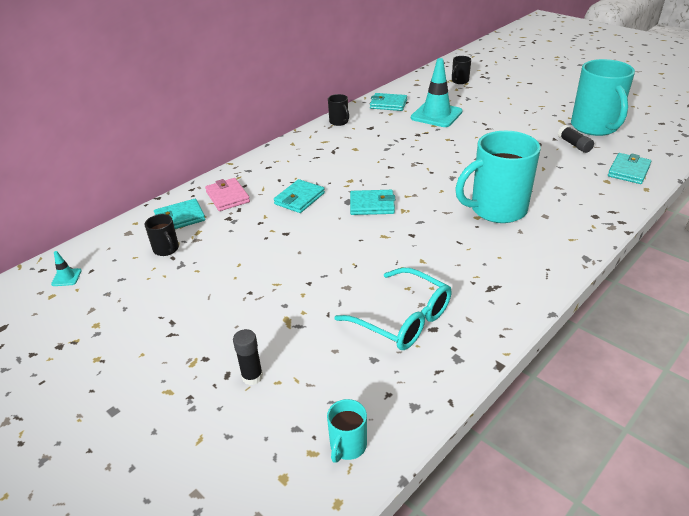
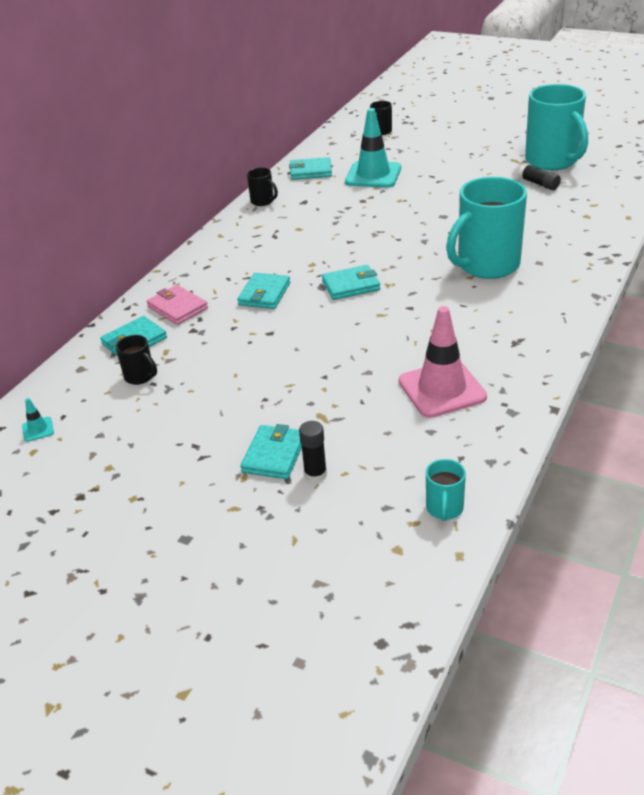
camera: 15 degrees left, 0 degrees up
(403, 319) = (442, 389): turquoise glasses -> pink traffic cone
(628, 171) = (604, 202): turquoise wallet -> turquoise wallet (274, 455)

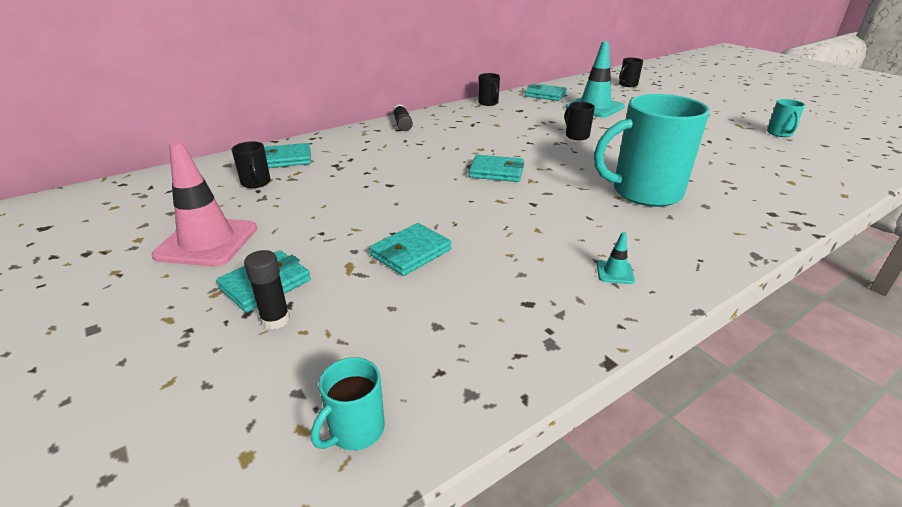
camera: 25 degrees right, 5 degrees down
(38, 429) = (140, 193): turquoise traffic cone -> turquoise traffic cone (615, 272)
(177, 308) = (344, 148): pink wallet -> none
(264, 294) = (418, 157): turquoise wallet -> turquoise wallet (411, 252)
(385, 219) = (576, 136): none -> black mug
(442, 389) = (492, 286): pink traffic cone -> pink traffic cone (207, 242)
(538, 184) = (752, 146): black glue stick -> black glue stick (402, 124)
(552, 161) = (780, 133): turquoise mug -> turquoise mug, size x0.44

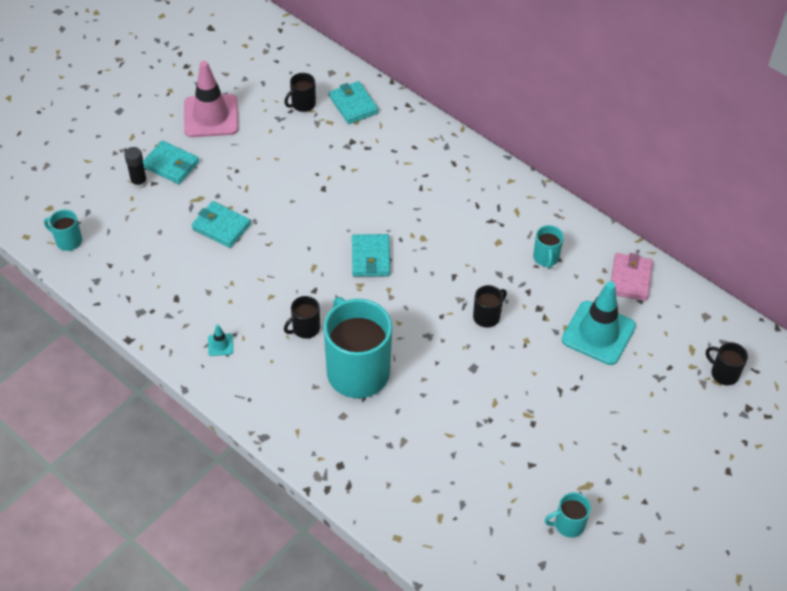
camera: 75 degrees right, 20 degrees up
(402, 124) = (468, 162): black glue stick -> none
(488, 103) = (571, 224): black mug -> black mug (305, 328)
(519, 113) = (546, 258): none -> turquoise mug
(545, 95) = (630, 279): turquoise wallet -> pink wallet

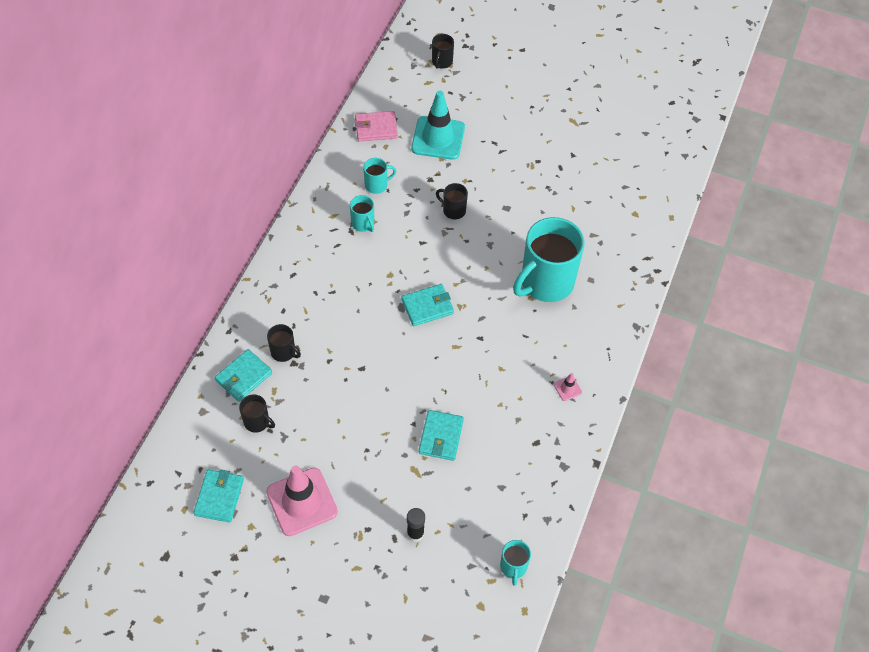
camera: 110 degrees left, 5 degrees up
(171, 165) = (381, 513): turquoise wallet -> turquoise wallet (219, 497)
(220, 345) = (567, 388): turquoise traffic cone -> pink traffic cone
(305, 328) = (522, 331): black mug -> black mug (284, 352)
(568, 524) = (608, 125): turquoise mug -> turquoise mug (363, 224)

